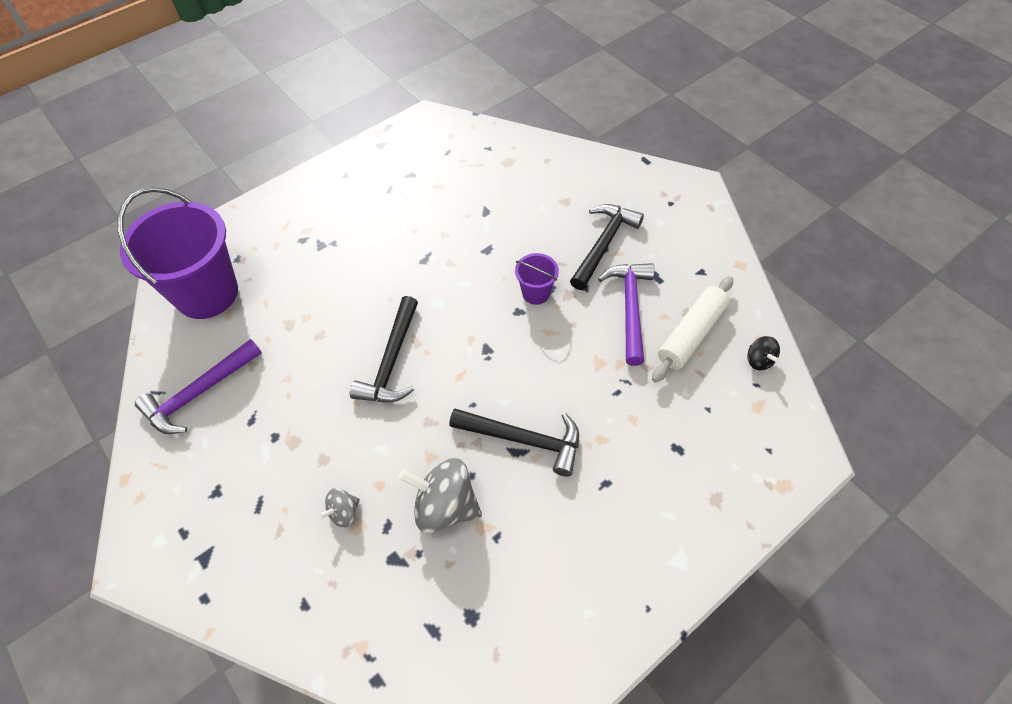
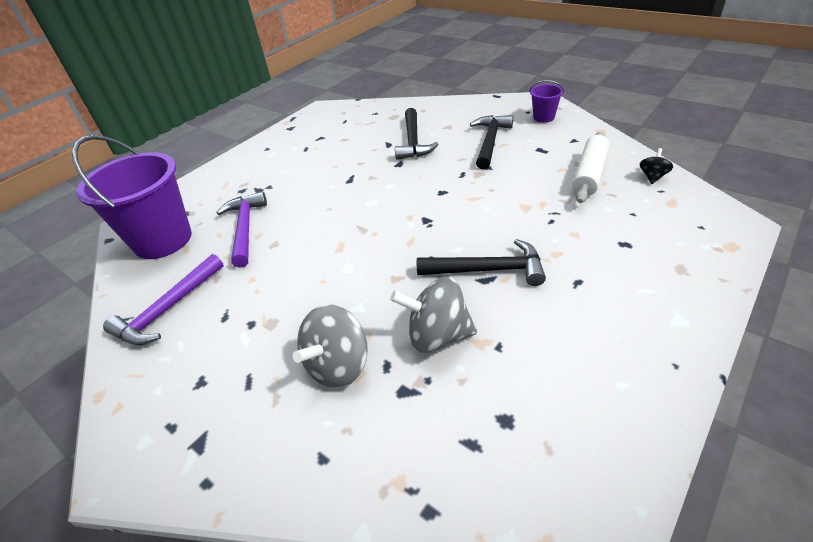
camera: 10 degrees left, 15 degrees down
(343, 512) = (338, 366): grey spinning top -> grey spinning top, size x1.94
(391, 361) = (345, 246): black hammer -> black hammer (413, 141)
(536, 293) = (451, 178): purple bucket -> purple bucket (544, 117)
(630, 308) = (531, 171): purple hammer -> purple hammer (245, 228)
(759, 360) = (652, 177): black spinning top -> black spinning top turned 120 degrees counterclockwise

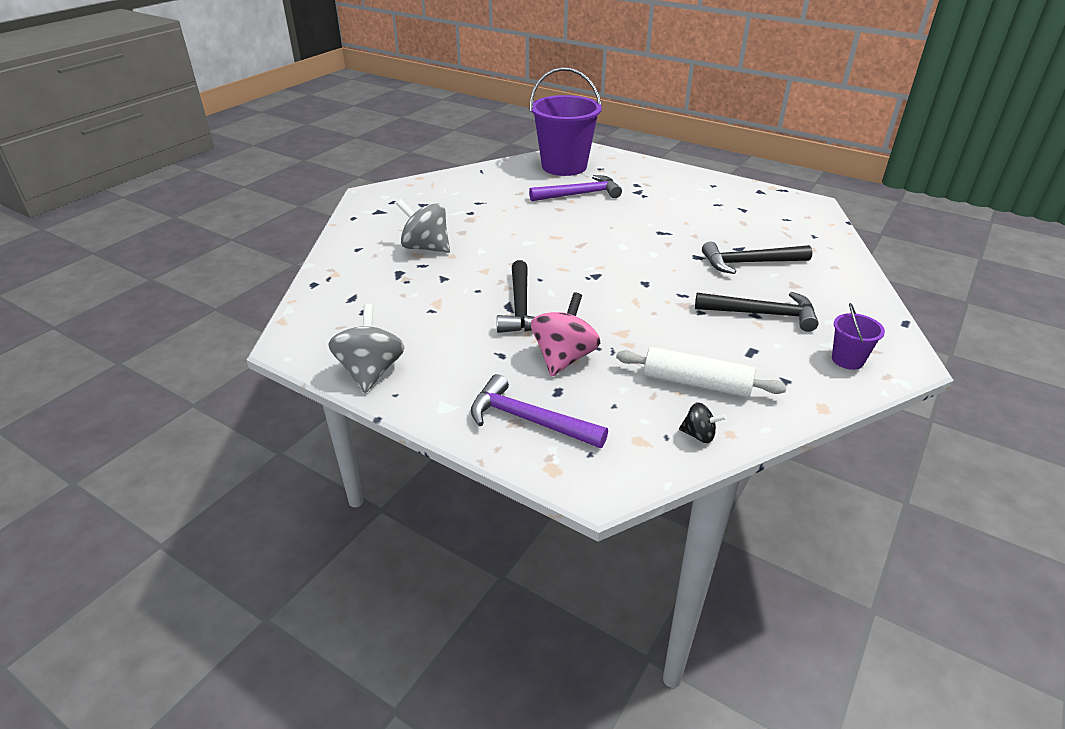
camera: 80 degrees right, 5 degrees down
(168, 309) = (488, 183): purple hammer -> purple hammer (529, 420)
(437, 335) = (447, 284): grey spinning top -> grey spinning top (371, 372)
(572, 240) = (564, 358): none -> pink spinning top

